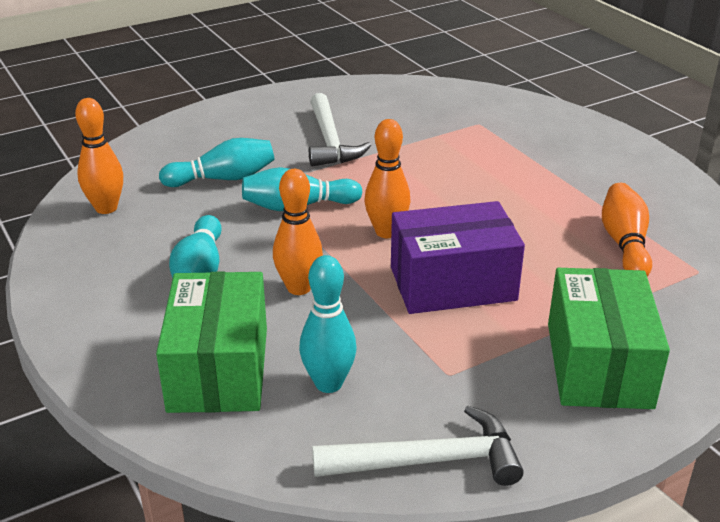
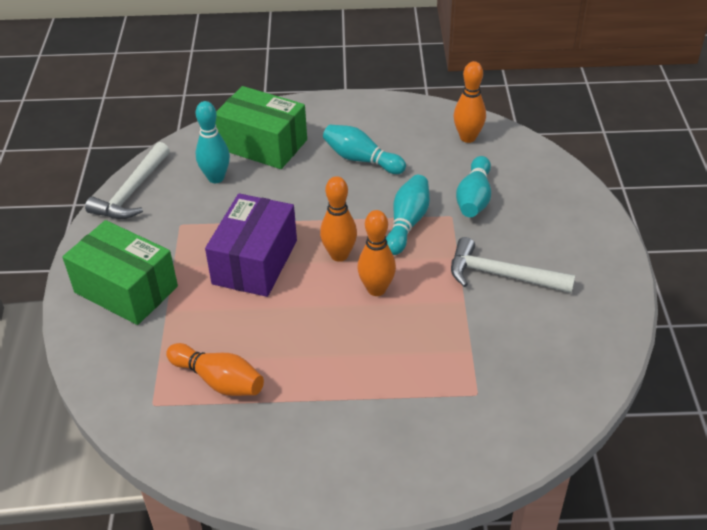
camera: 120 degrees right, 10 degrees up
(299, 288) = (309, 193): orange bowling pin -> orange bowling pin (376, 289)

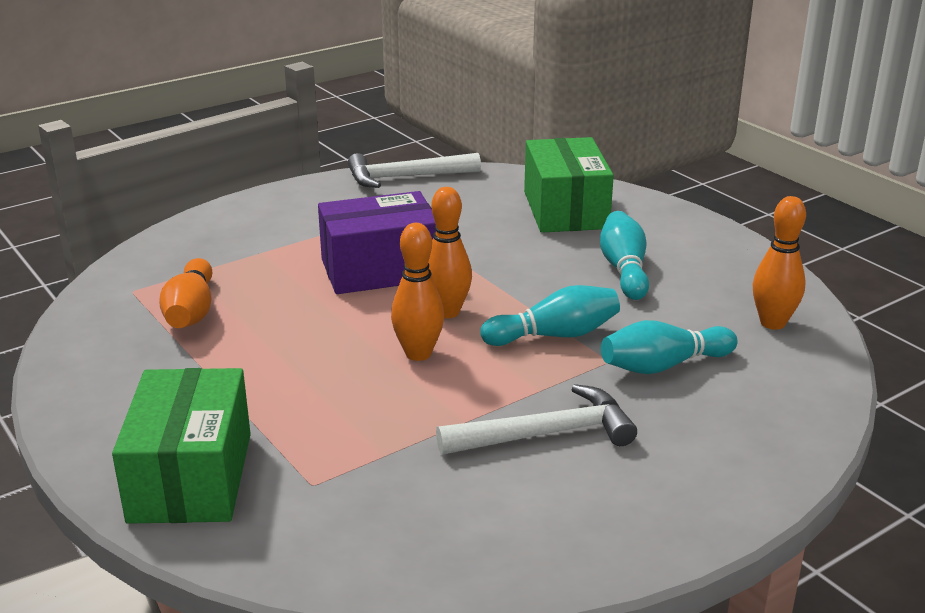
camera: 55 degrees right, 15 degrees down
(126, 289) = (270, 223): green box -> green box (191, 477)
(216, 178) = (479, 206): turquoise bowling pin -> none
(502, 275) = (545, 434): white hammer -> white hammer turned 90 degrees clockwise

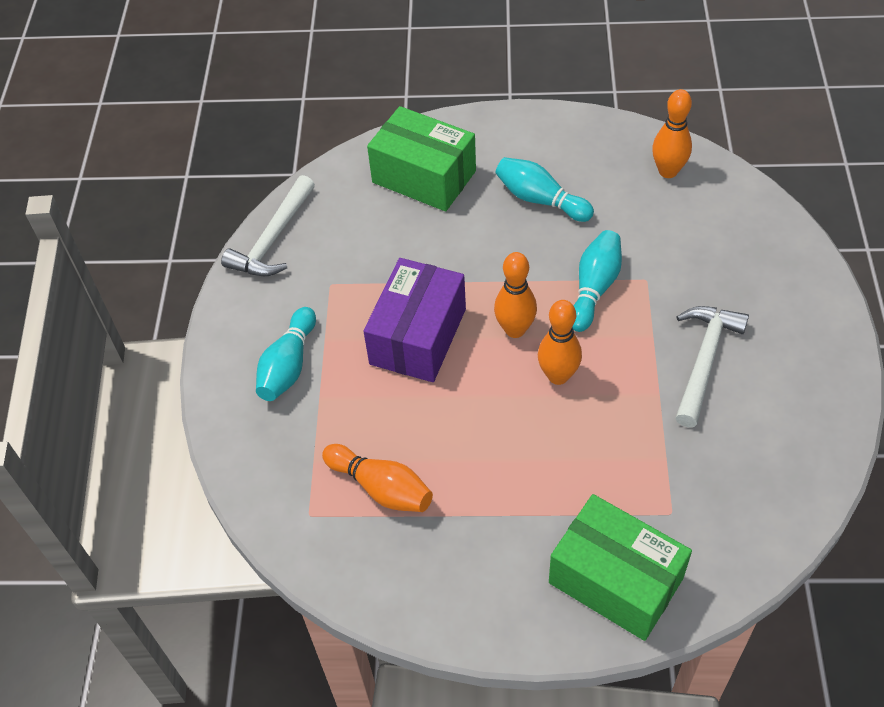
camera: 50 degrees left, 25 degrees up
(663, 365) = (674, 256): turquoise bowling pin -> turquoise bowling pin (288, 365)

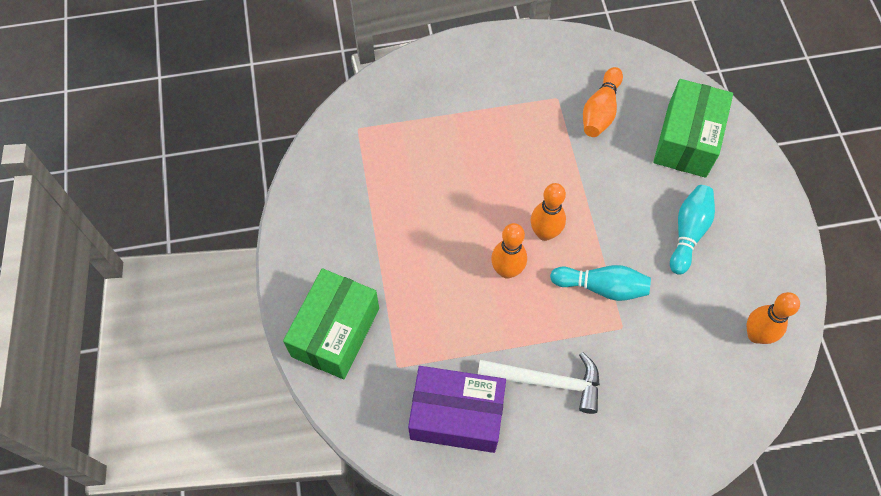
camera: 75 degrees right, 10 degrees up
(274, 238) = (591, 51): white hammer -> none
(288, 365) = (476, 88): turquoise bowling pin -> none
(381, 488) = (386, 167): orange bowling pin -> orange bowling pin (600, 111)
(418, 336) = (522, 166): purple box -> purple box (456, 416)

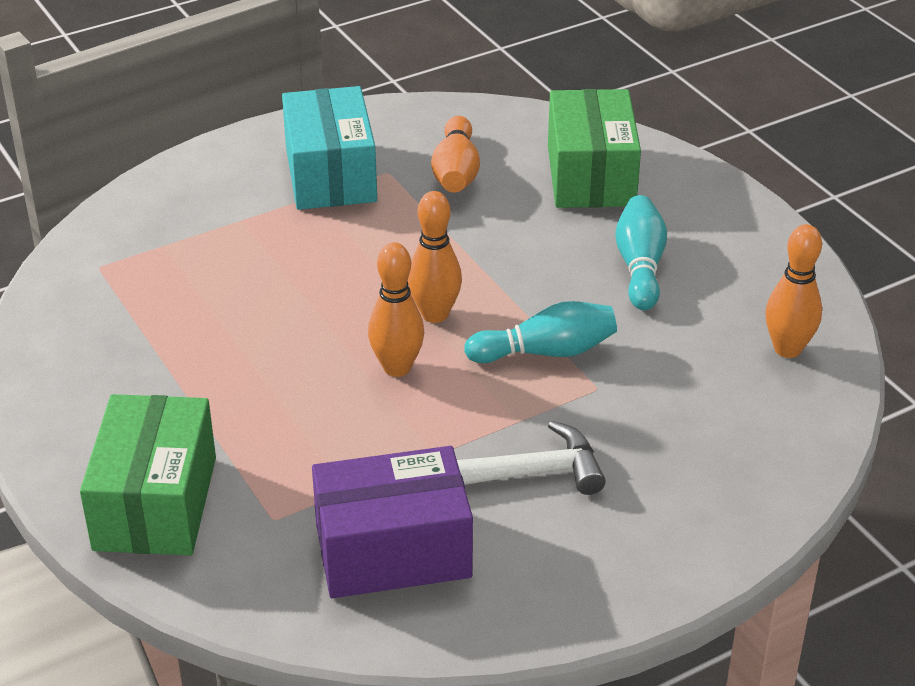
camera: 20 degrees left, 25 degrees down
(520, 90) = (330, 175): none -> turquoise box

